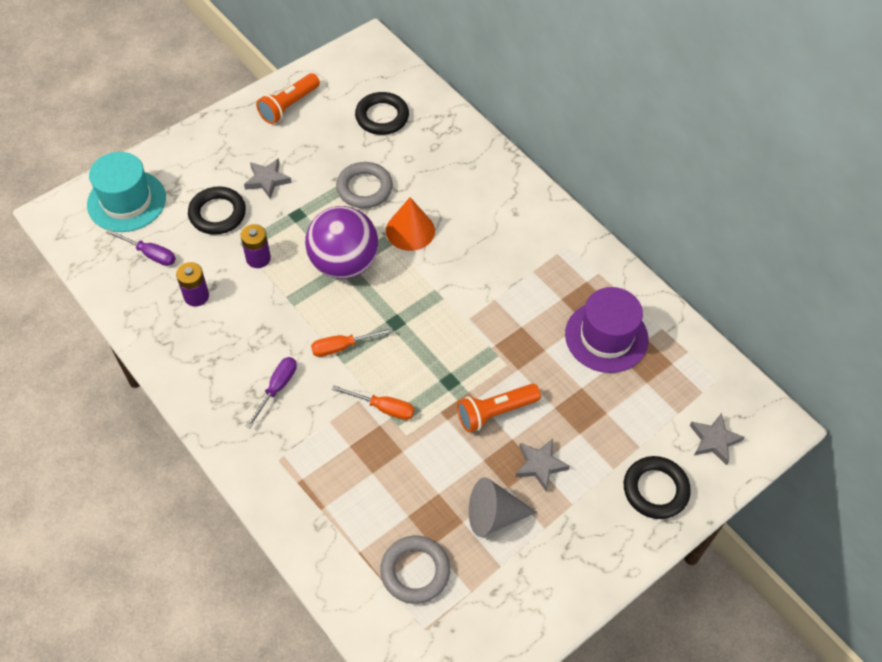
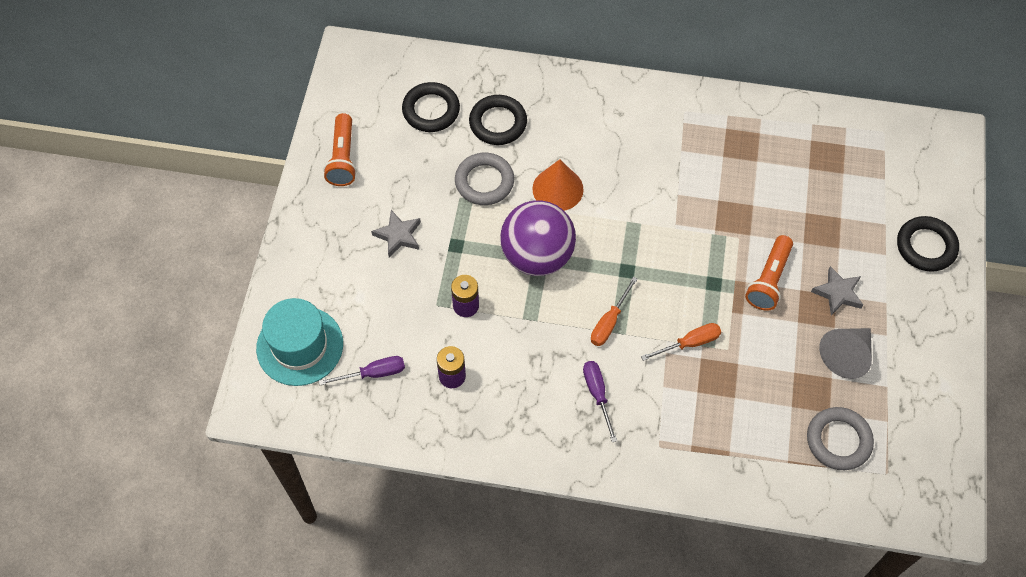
camera: 40 degrees left, 5 degrees up
(217, 214) = (390, 295): black ring -> black ring (498, 123)
(606, 337) = (783, 160): purple hat -> none
(714, 440) = (926, 179): grey star -> none

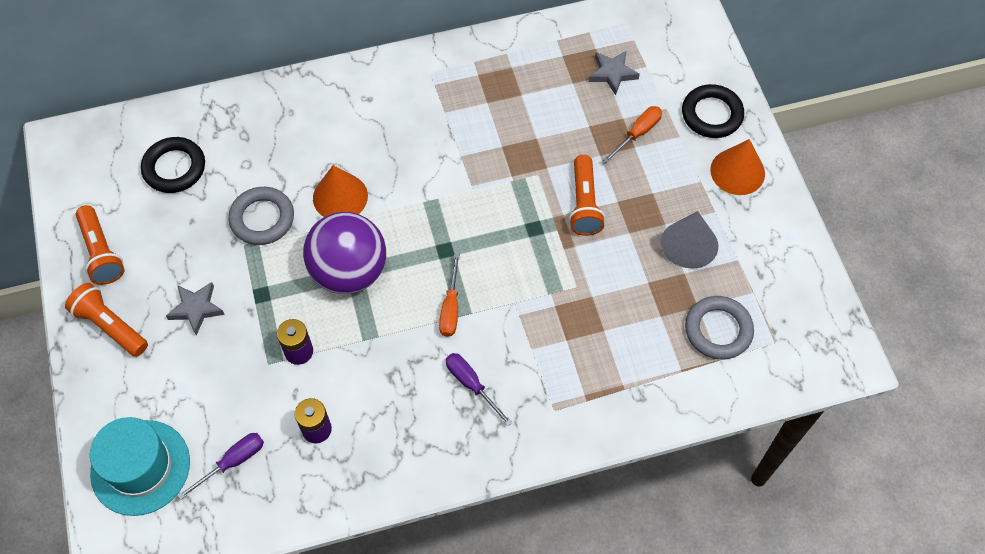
camera: 25 degrees left, 0 degrees up
(324, 221) = (110, 326): none -> orange flashlight
(498, 123) = (250, 154): black ring -> none
(689, 343) = (537, 296): orange screwdriver -> orange screwdriver (637, 133)
(838, 293) = (653, 190): grey star -> grey star (612, 73)
(925, 307) = (737, 171): none -> orange cone

